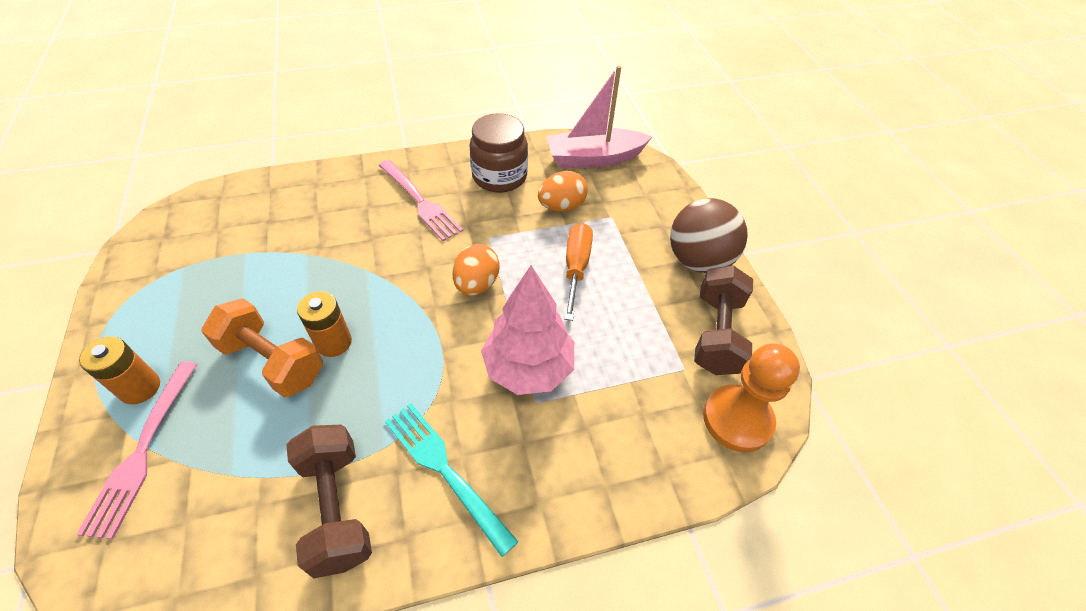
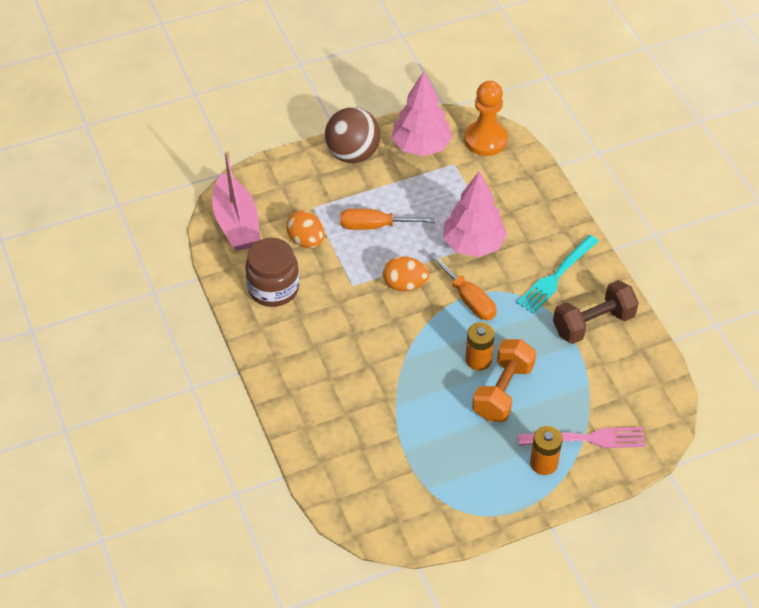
camera: 95 degrees left, 0 degrees up
(420, 201) = (317, 340): pink fork -> none
(434, 347) = (468, 299): none -> orange screwdriver
(716, 334) = (421, 146): brown dumbbell -> pink tree

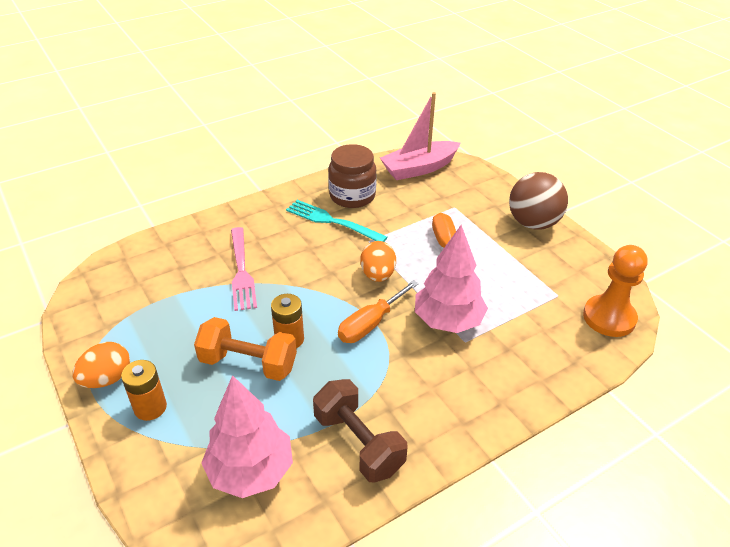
camera: 80 degrees right, 10 degrees down
(306, 241) = (413, 207): orange egg -> orange egg (107, 379)
(421, 146) = (569, 268): pink tree -> pink tree (250, 471)
(556, 276) = (424, 399): turquoise fork -> turquoise fork (332, 221)
(586, 439) = (182, 447): pink fork -> pink fork (241, 271)

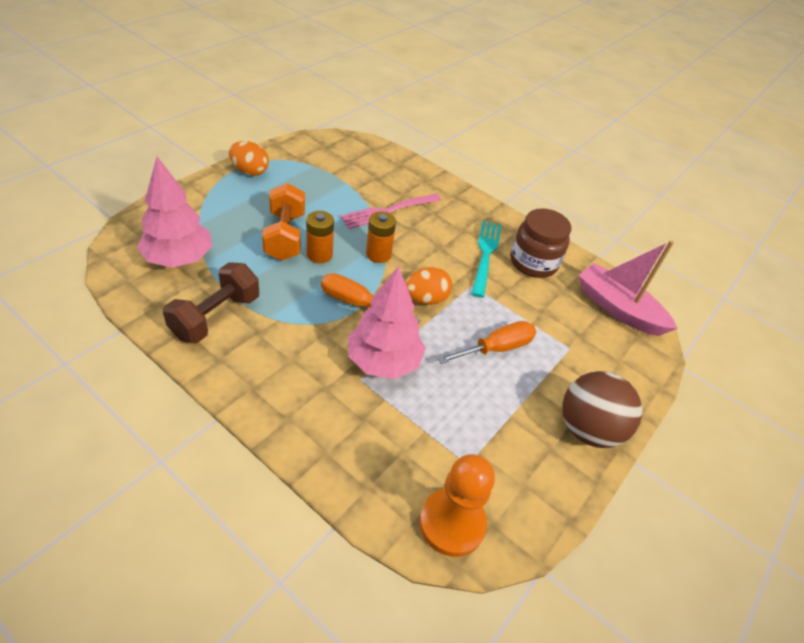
camera: 65 degrees right, 5 degrees up
(150, 407) = (228, 197): orange battery -> orange battery (378, 254)

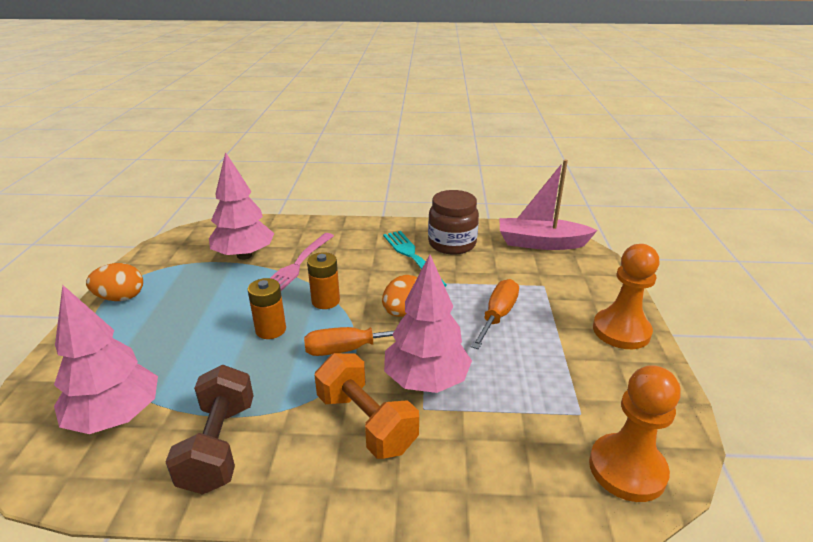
camera: 30 degrees left, 15 degrees down
(285, 236) = (219, 333): orange dumbbell -> orange dumbbell (366, 422)
(358, 181) = (244, 255): none -> pink tree
(588, 429) = (621, 331): brown ball -> orange pawn

